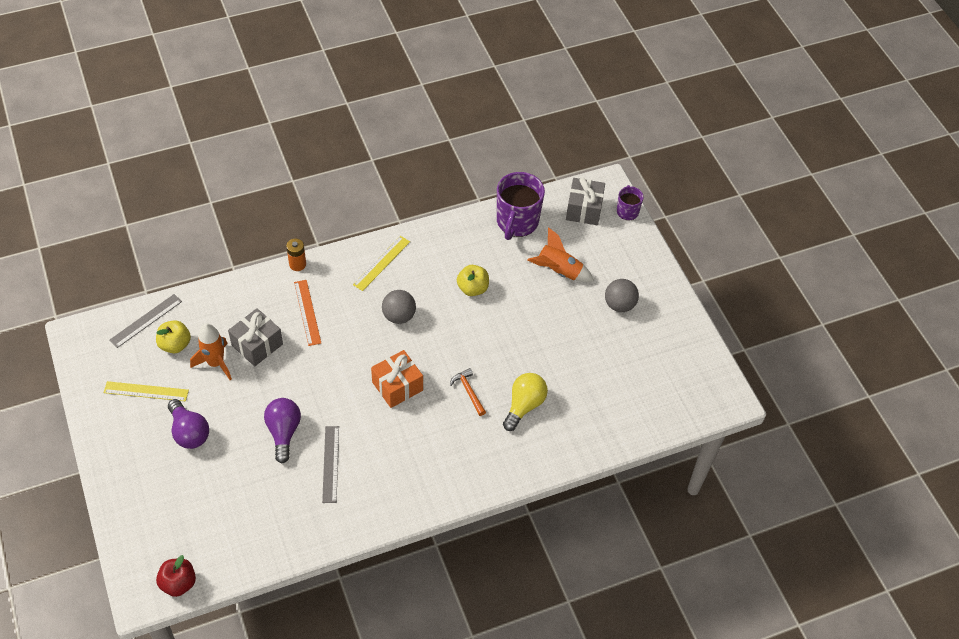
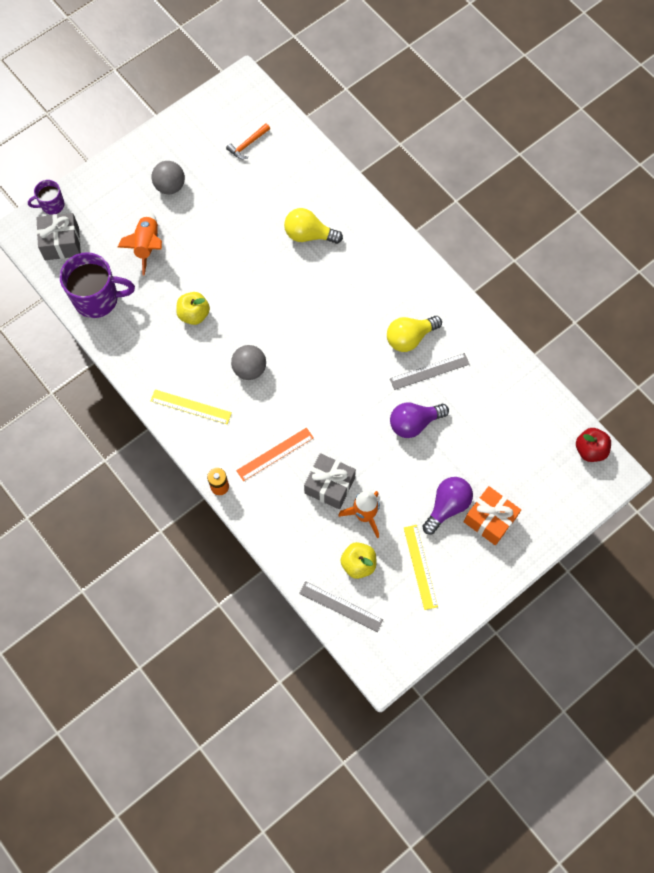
camera: 105 degrees left, 15 degrees up
(374, 458) = (410, 338): none -> yellow light bulb
(397, 386) = (328, 344): orange gift -> orange gift (490, 519)
(468, 391) = (311, 283): orange hammer -> orange hammer (247, 144)

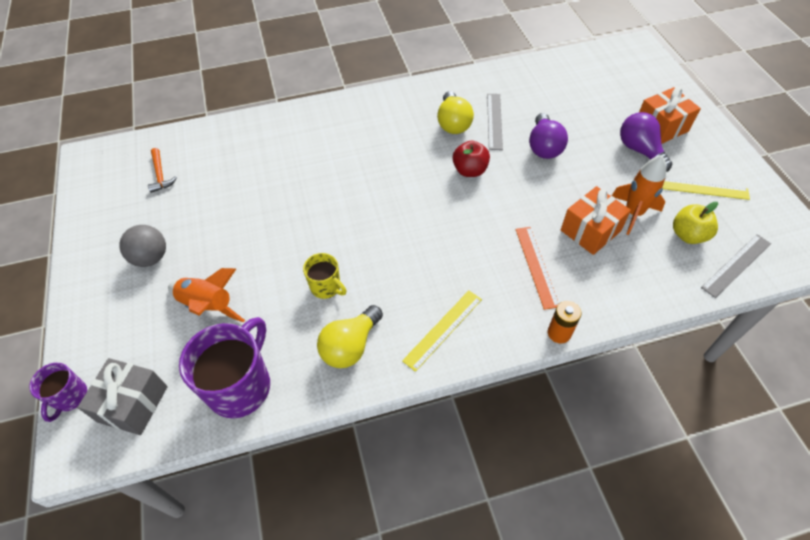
camera: 65 degrees left, 15 degrees down
(194, 314) = (326, 287): yellow apple -> yellow mug
(249, 369) = (423, 256): grey ball -> none
(309, 235) = (298, 159): yellow light bulb -> yellow light bulb (350, 346)
(329, 485) = (590, 231): grey gift -> orange gift
(590, 450) = (611, 51): red apple -> red apple (470, 170)

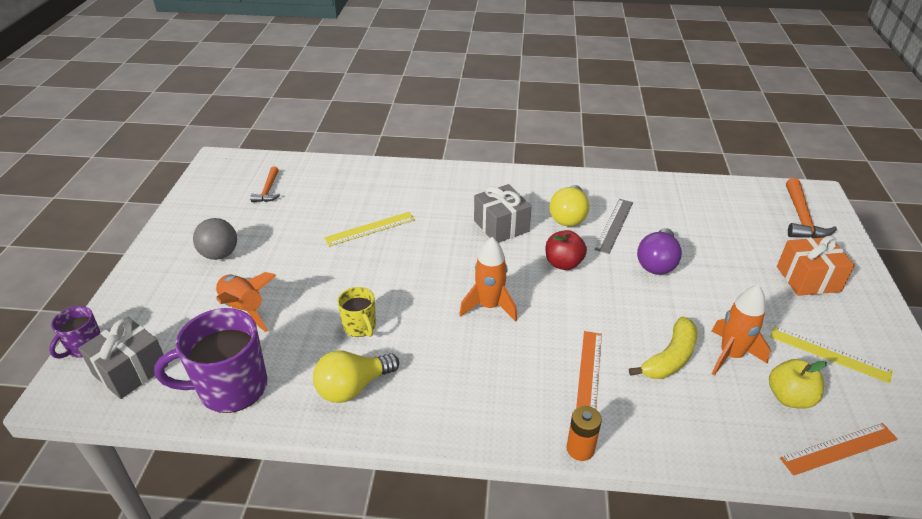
camera: 20 degrees right, 15 degrees down
(240, 386) = (231, 388): purple mug -> purple mug turned 150 degrees counterclockwise
(400, 149) = (501, 226): none -> grey gift
(428, 231) = (489, 306): none -> orange rocket
(443, 329) = (454, 402): yellow ruler -> yellow ruler (370, 228)
(590, 231) = (669, 358): orange gift -> yellow banana
(635, 72) = (801, 218): none -> orange hammer
(640, 150) = (770, 295): purple light bulb -> none
(736, 265) = (839, 449): grey ruler -> orange ruler

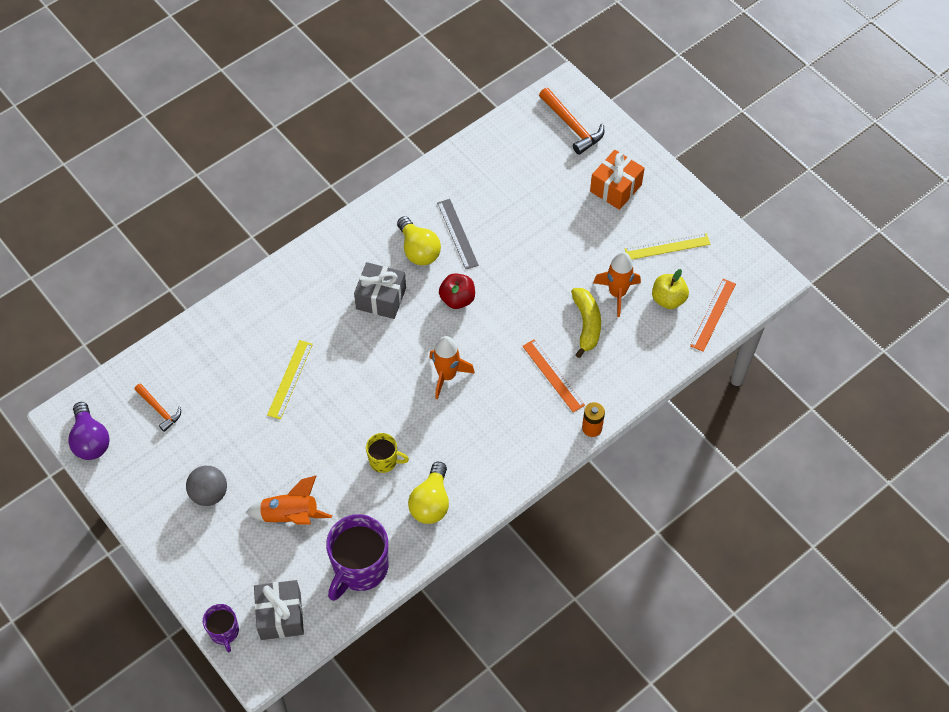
camera: 45 degrees left, 20 degrees up
(657, 263) = (515, 248): purple light bulb -> purple light bulb (91, 440)

